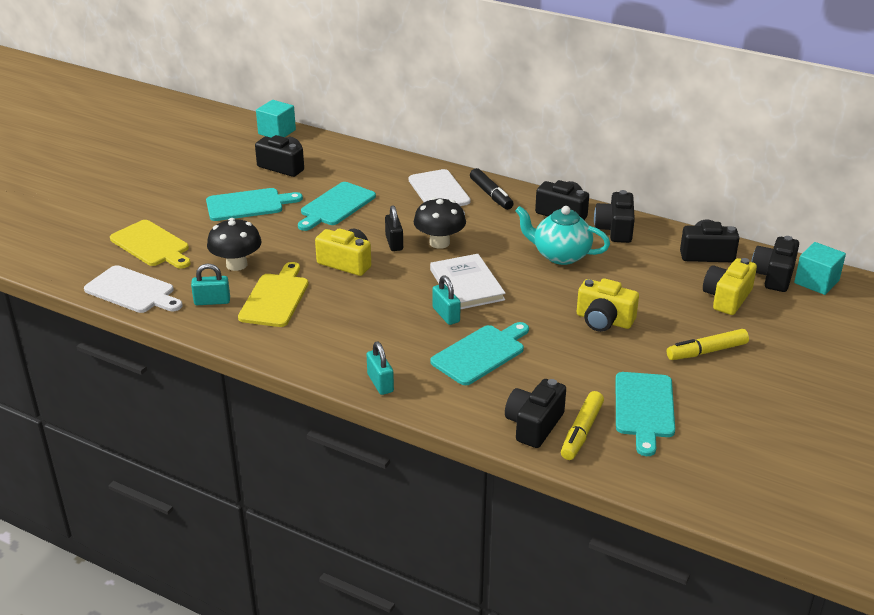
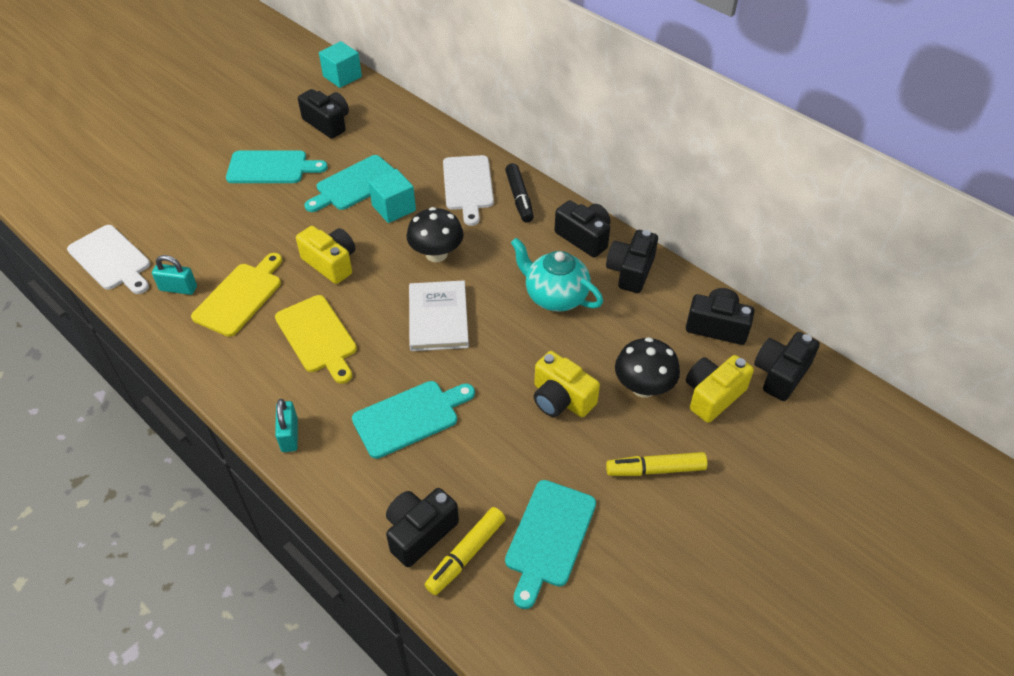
camera: 15 degrees right, 15 degrees up
(152, 245) = (157, 203): yellow cutting board -> yellow cutting board (318, 337)
(236, 264) = (224, 244): black mushroom -> black mushroom (643, 387)
(394, 243) = (390, 245): black padlock -> none
(446, 315) = (398, 355): turquoise padlock -> none
(816, 282) = (827, 393): turquoise cube -> turquoise cube (394, 208)

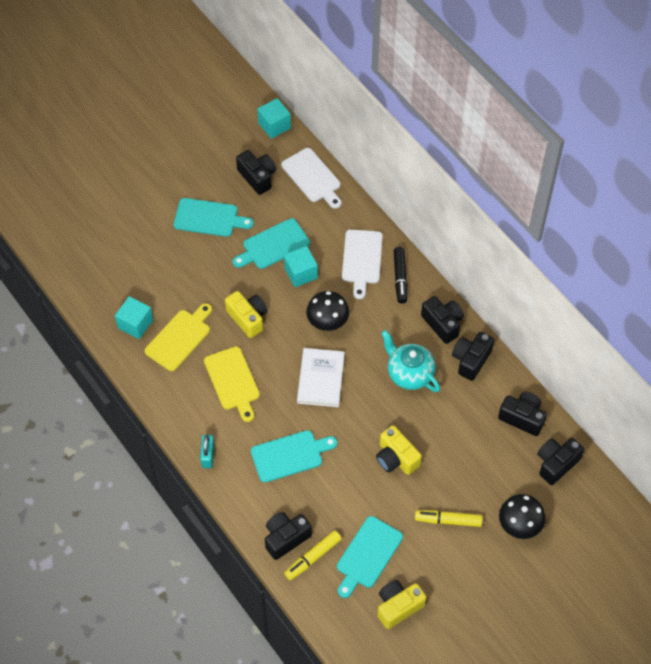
camera: 10 degrees right, 10 degrees up
(111, 260) = (87, 290): white cutting board -> white cutting board (313, 177)
(178, 288) = (135, 324): turquoise padlock -> turquoise cube
(643, 387) = (456, 458): black mushroom -> black mushroom (519, 525)
(712, 396) = (503, 472): yellow camera -> yellow camera (398, 606)

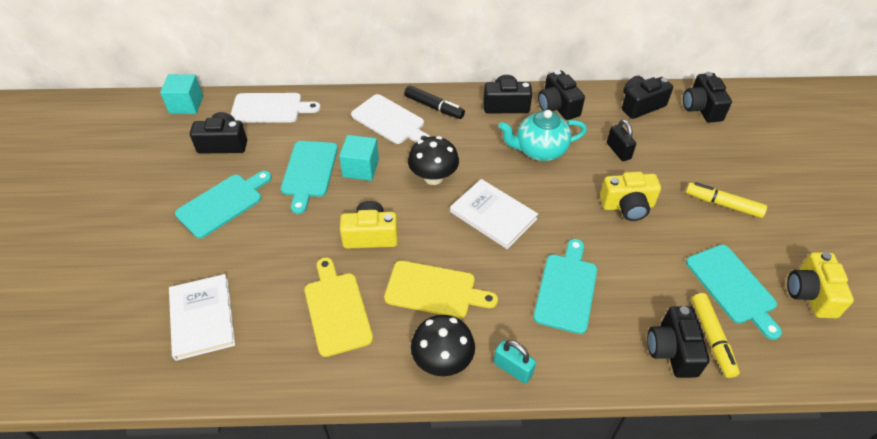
camera: 55 degrees left, 10 degrees down
(123, 274) = (202, 318): none -> white book
(135, 324) = (277, 344): turquoise cube -> none
(448, 520) = (723, 204): yellow marker -> yellow marker turned 75 degrees clockwise
(452, 426) = (618, 151): none -> black padlock
(519, 525) = (754, 159): black mushroom -> black mushroom (442, 360)

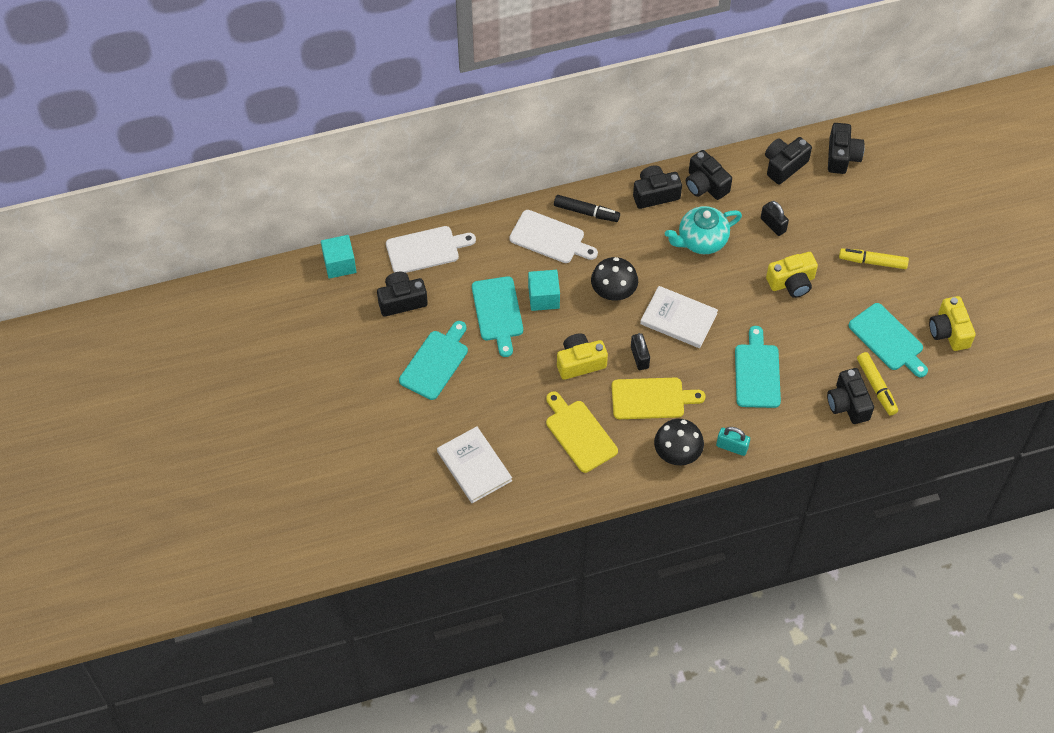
camera: 15 degrees left, 10 degrees up
(437, 244) = (639, 357): none -> black padlock
(701, 108) = (842, 156): black camera -> black camera turned 150 degrees counterclockwise

